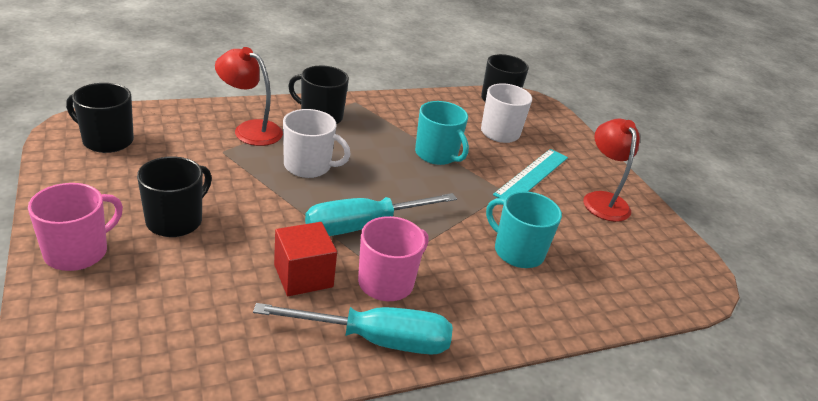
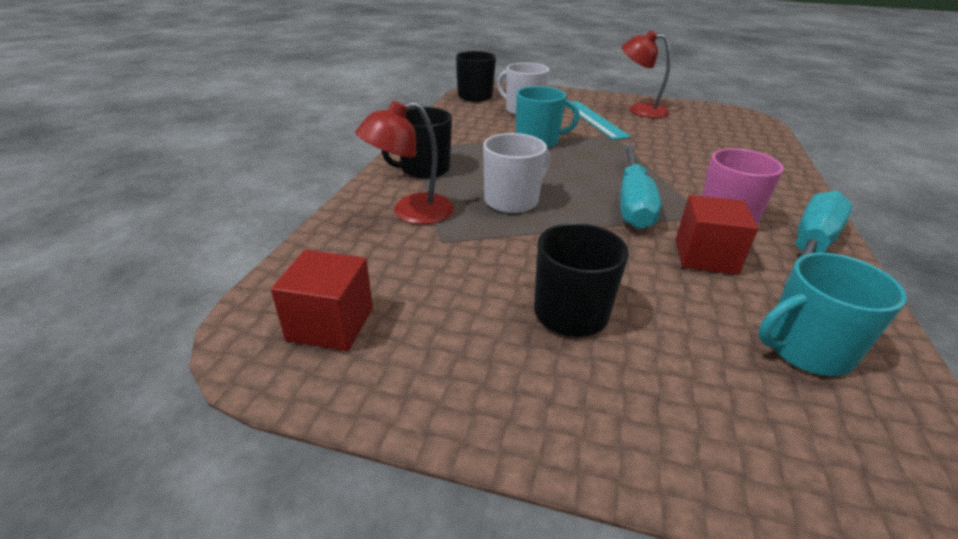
camera: 50 degrees left, 0 degrees up
(78, 252) = (605, 419): pink mug -> none
(107, 140) = (331, 324): black mug -> red cube
(517, 251) = (695, 155): turquoise mug -> turquoise mug (805, 349)

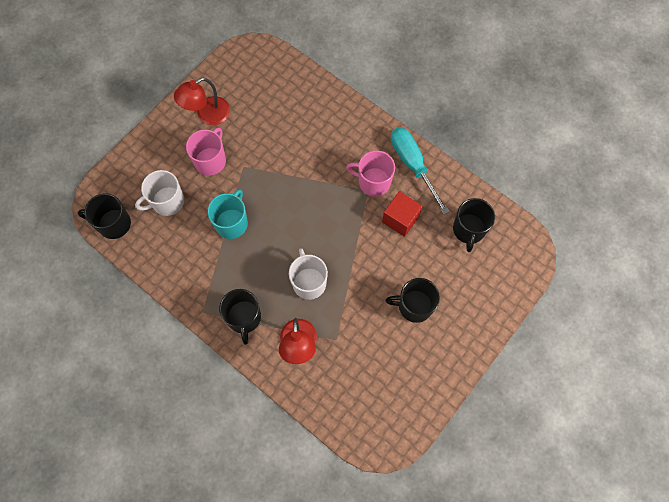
camera: 65 degrees left, 35 degrees up
(331, 324) = (383, 410): red cube -> none
(594, 119) = (210, 161): turquoise ruler -> pink mug
(633, 203) = (340, 218): turquoise screwdriver -> none
(805, 349) = (469, 230): turquoise mug -> black mug

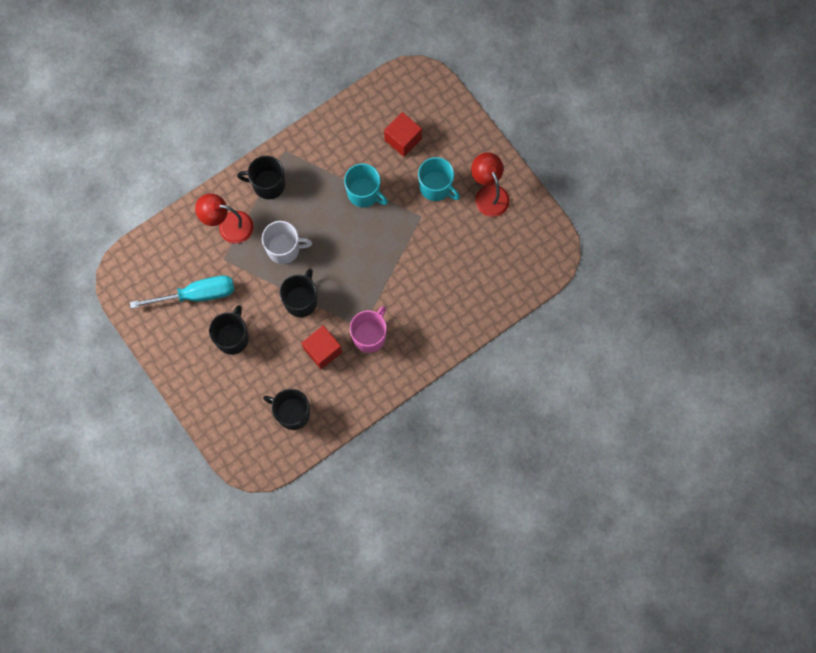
camera: 105 degrees right, 5 degrees up
(113, 224) = (393, 88): black mug -> black mug (301, 300)
(167, 202) = (403, 139): white mug -> red cube
(210, 161) = (436, 187): pink mug -> turquoise mug
(412, 165) = (377, 380): turquoise screwdriver -> turquoise screwdriver (197, 294)

